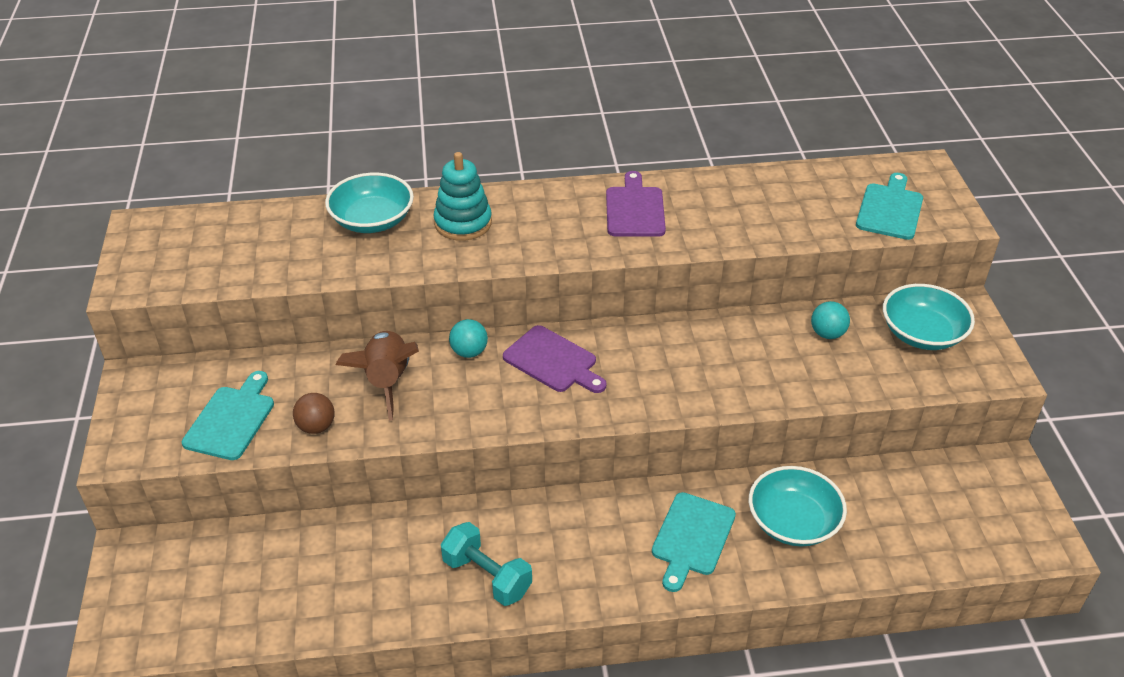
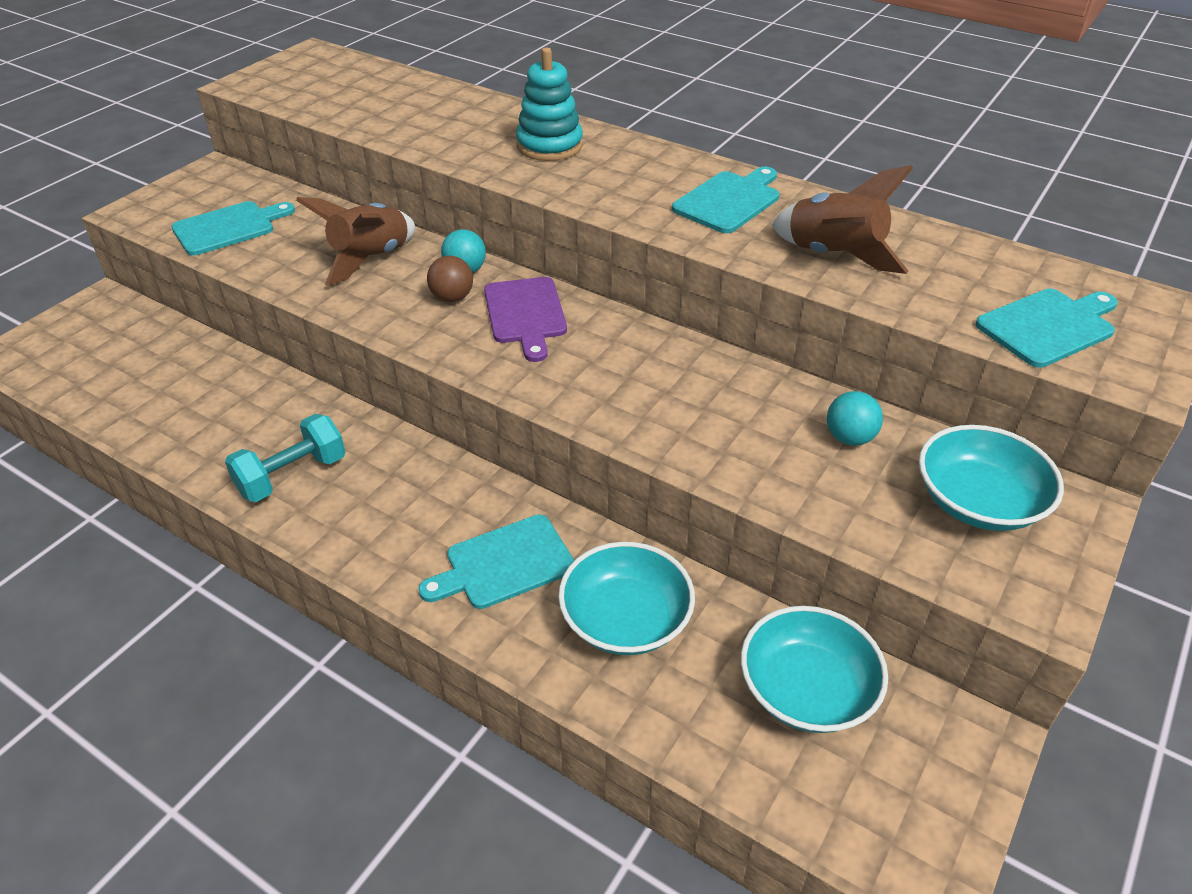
camera: 40 degrees right, 0 degrees up
(316, 427) = (274, 263): brown ball -> brown ball (452, 298)
(372, 220) = (478, 114): turquoise bowl -> turquoise bowl (806, 689)
(487, 576) = (292, 476): turquoise dumbbell -> turquoise dumbbell turned 60 degrees clockwise
(635, 209) = (729, 201): purple cutting board -> turquoise cutting board
(739, 220) = (833, 256): none -> brown rocket

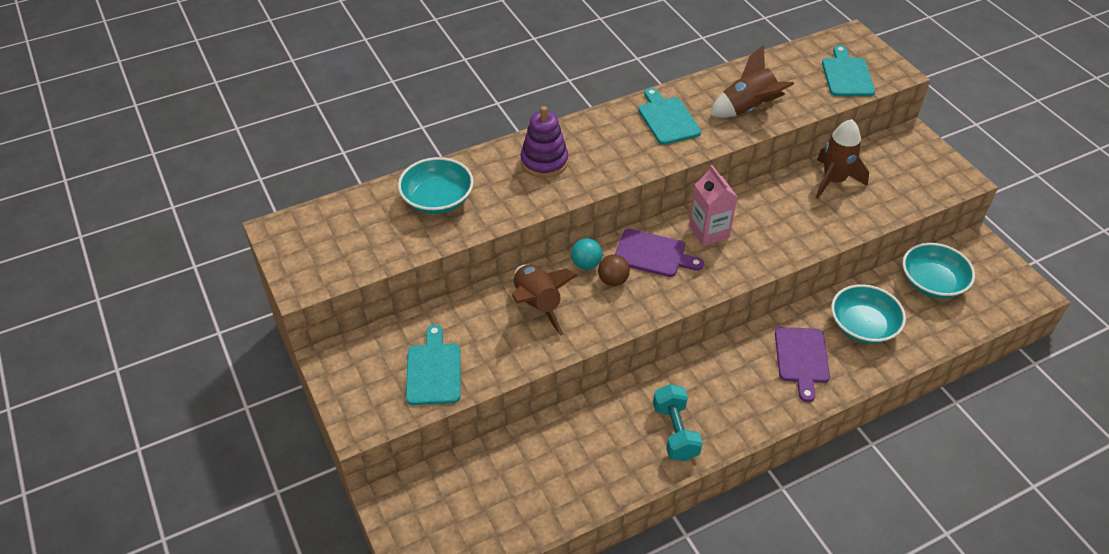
camera: 60 degrees left, 5 degrees up
(504, 564) = (801, 358): turquoise cutting board -> purple cutting board
(549, 145) = (544, 162): turquoise stacking toy -> purple stacking toy
(611, 347) = (709, 232): none -> pink carton
(849, 438) = (834, 180): turquoise ball -> brown rocket
(978, 501) = (896, 163): turquoise bowl -> turquoise bowl (437, 199)

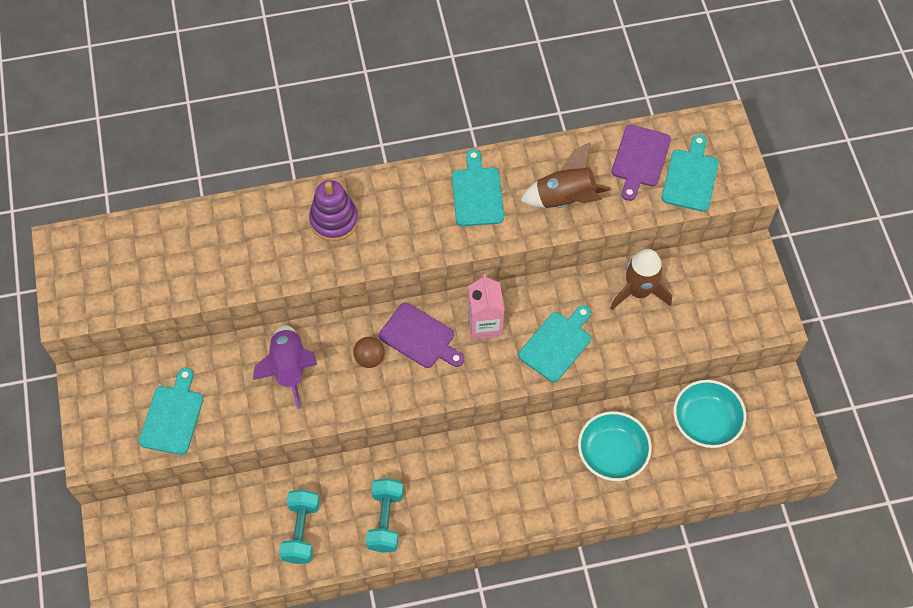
camera: 15 degrees right, 15 degrees up
(437, 199) = (217, 243): turquoise bowl -> none
(537, 305) = (289, 368): brown rocket -> purple rocket
(586, 264) = (351, 333): turquoise ball -> none
(594, 462) = (301, 531): none -> turquoise dumbbell
(783, 234) = (557, 344): none -> turquoise cutting board
(801, 358) = (536, 473): purple cutting board -> purple cutting board (640, 159)

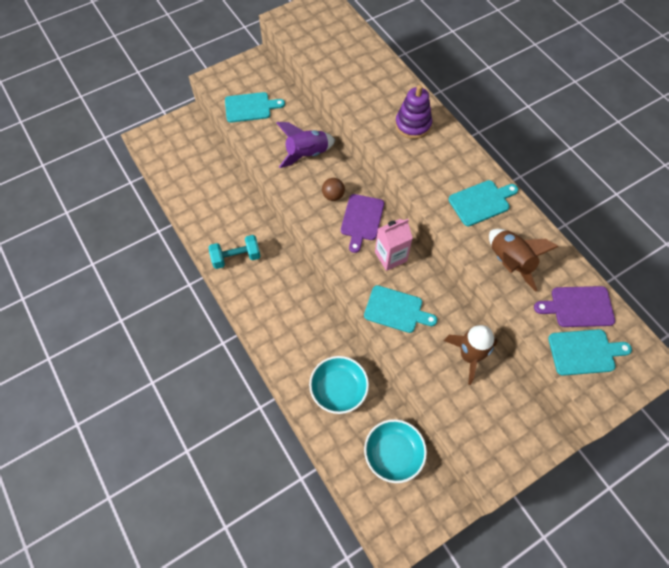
camera: 70 degrees right, 0 degrees up
(301, 531) = (213, 213): turquoise dumbbell -> none

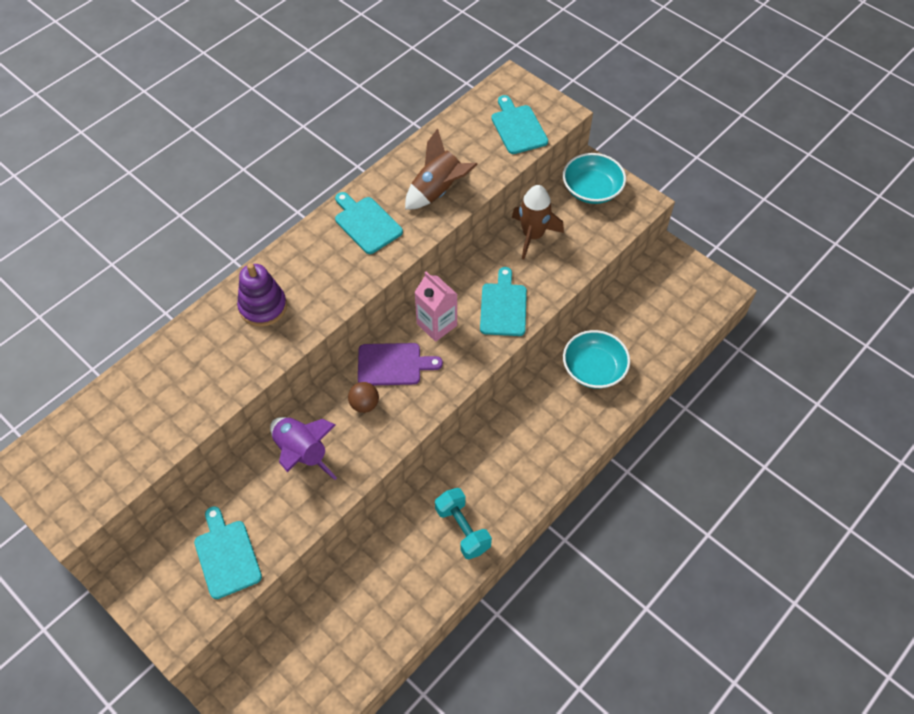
camera: 105 degrees left, 5 degrees down
(393, 454) = (640, 306): turquoise bowl -> turquoise bowl (592, 189)
(578, 306) = (471, 134): purple cutting board -> none

